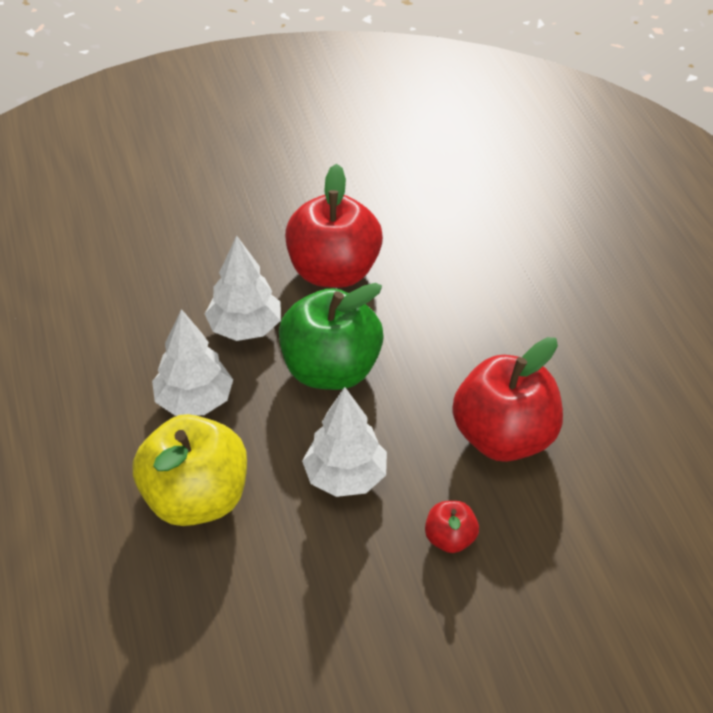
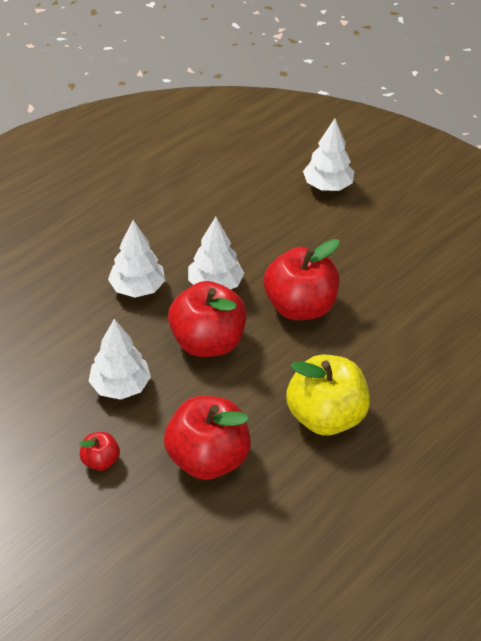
camera: 60 degrees right, 0 degrees up
(165, 172) = (327, 186): none -> white tree
(196, 500) = (61, 323): yellow apple -> yellow apple (325, 416)
(331, 370) = (207, 342): green apple -> red apple

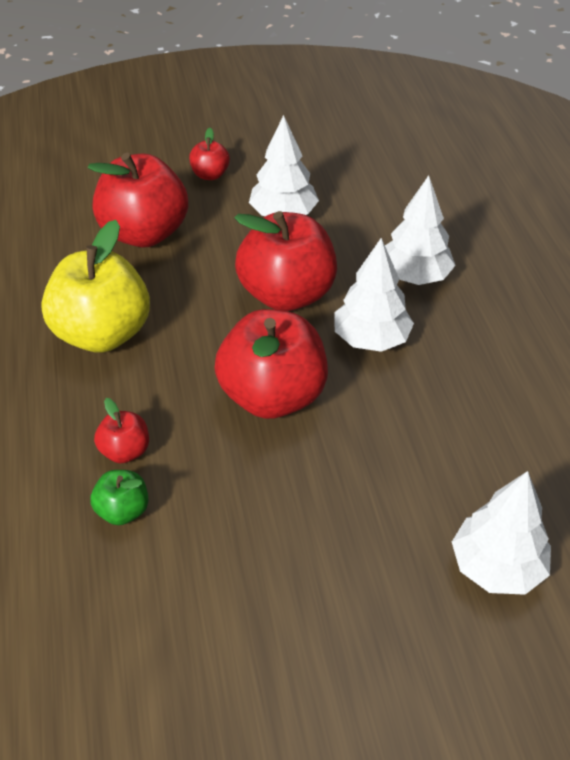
camera: 125 degrees right, 0 degrees up
(397, 348) = (125, 451): none -> red apple
(431, 326) = (123, 511): none -> green apple

